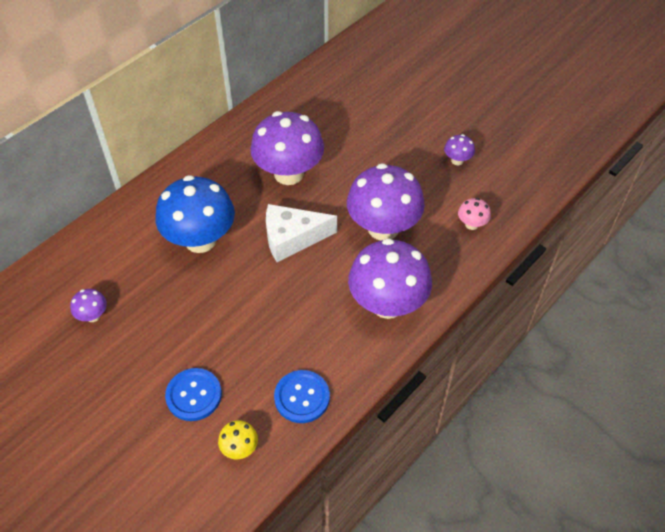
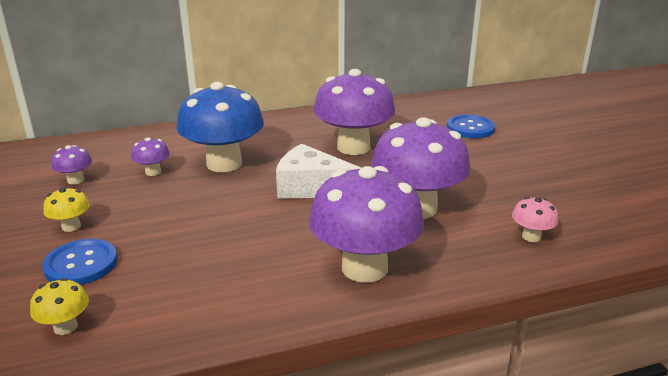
camera: 30 degrees right, 25 degrees down
(146, 365) = (71, 226): none -> yellow mushroom
(302, 397) = (182, 310): blue button -> blue button (470, 128)
(457, 160) = (551, 185): purple mushroom -> purple mushroom (153, 172)

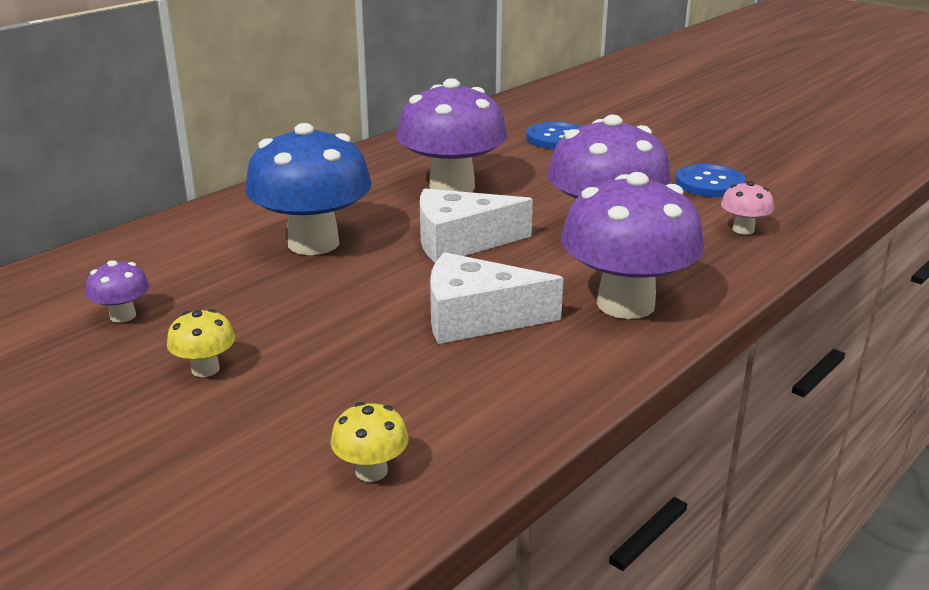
camera: 30 degrees left, 0 degrees up
(81, 264) = (287, 404): blue button -> blue button (709, 183)
(153, 172) = (227, 277): purple mushroom -> none
(254, 245) = (476, 318): none -> white cheese

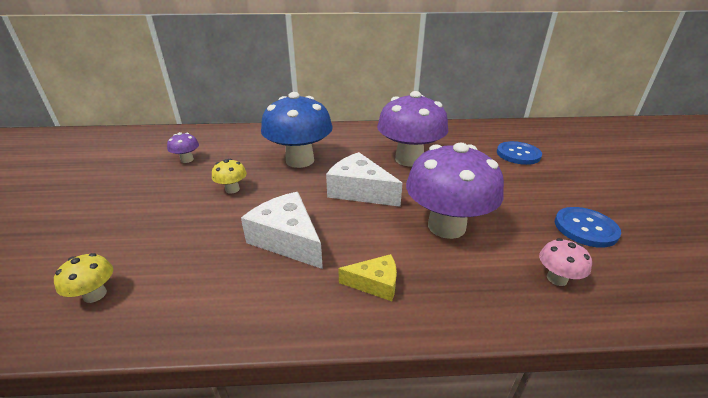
camera: 45 degrees right, 5 degrees up
(205, 369) = (160, 198): yellow mushroom -> yellow mushroom (232, 189)
(625, 304) = (375, 283): purple mushroom -> yellow cheese

